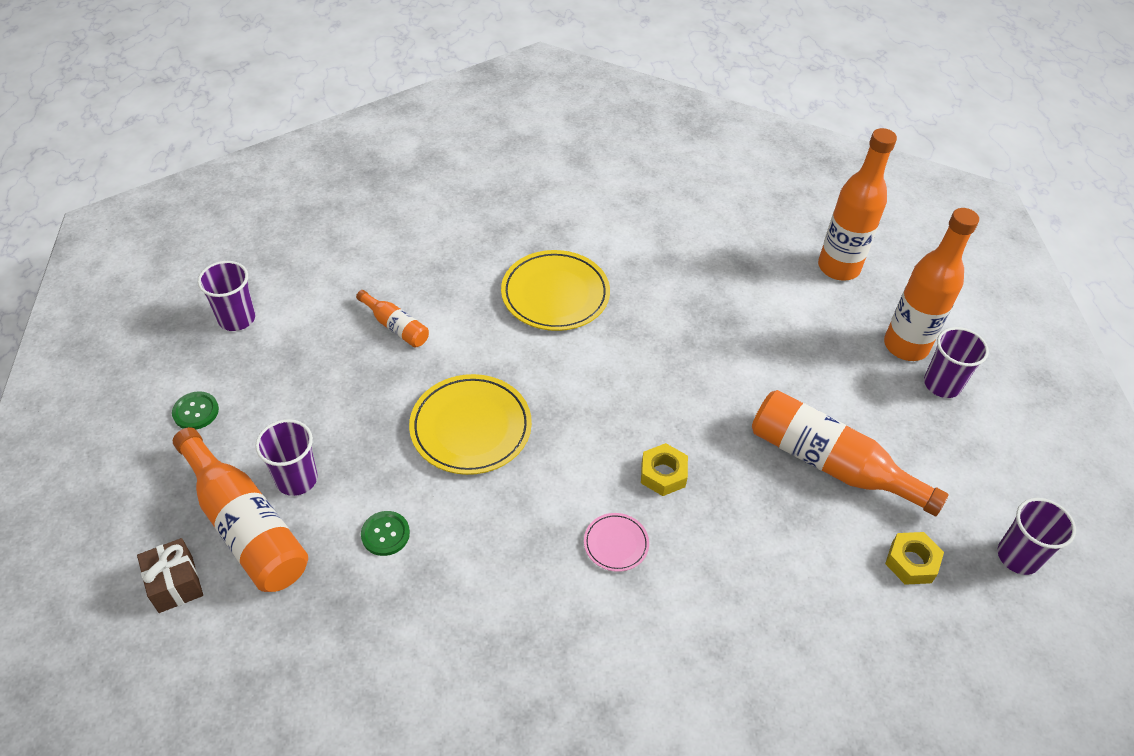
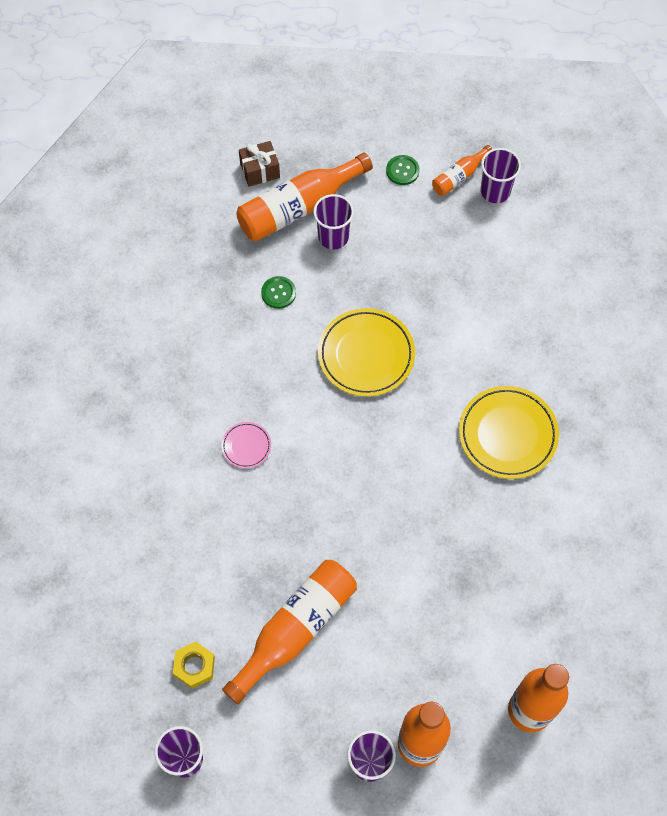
camera: 100 degrees right, 15 degrees up
(396, 326) = (478, 305): orange bottle -> orange bottle (459, 176)
(663, 474) = (303, 491): yellow nut -> none

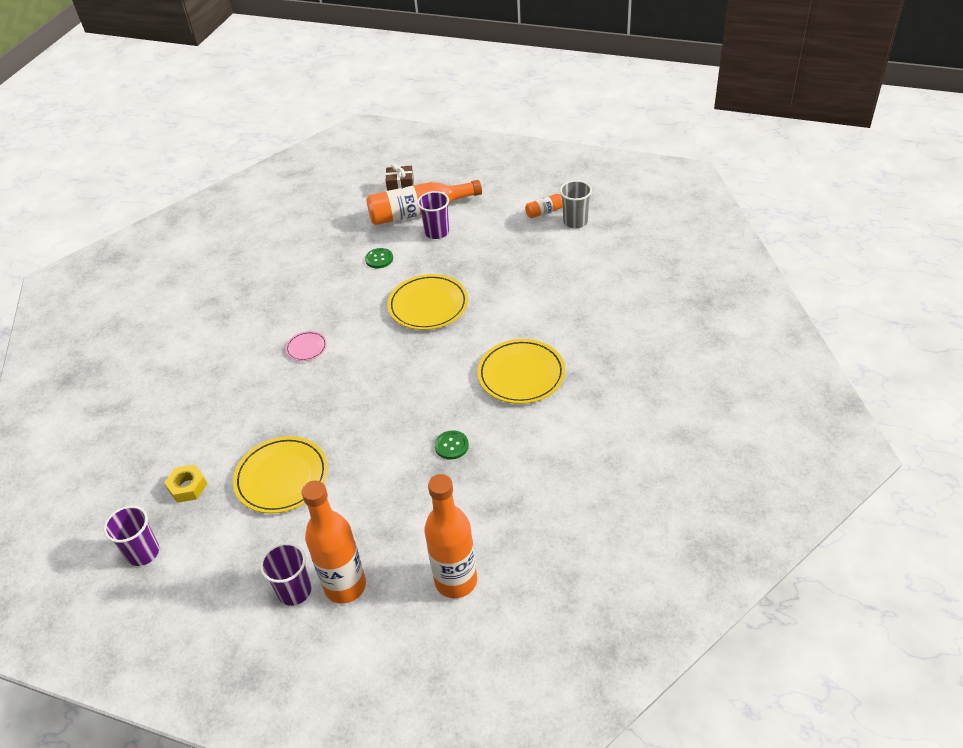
camera: 20 degrees right, 20 degrees down
(295, 630) = (282, 477): orange bottle -> yellow plate
(402, 171) = (507, 201): green button -> green button (451, 446)
(495, 191) = (575, 222): purple cup -> grey cup

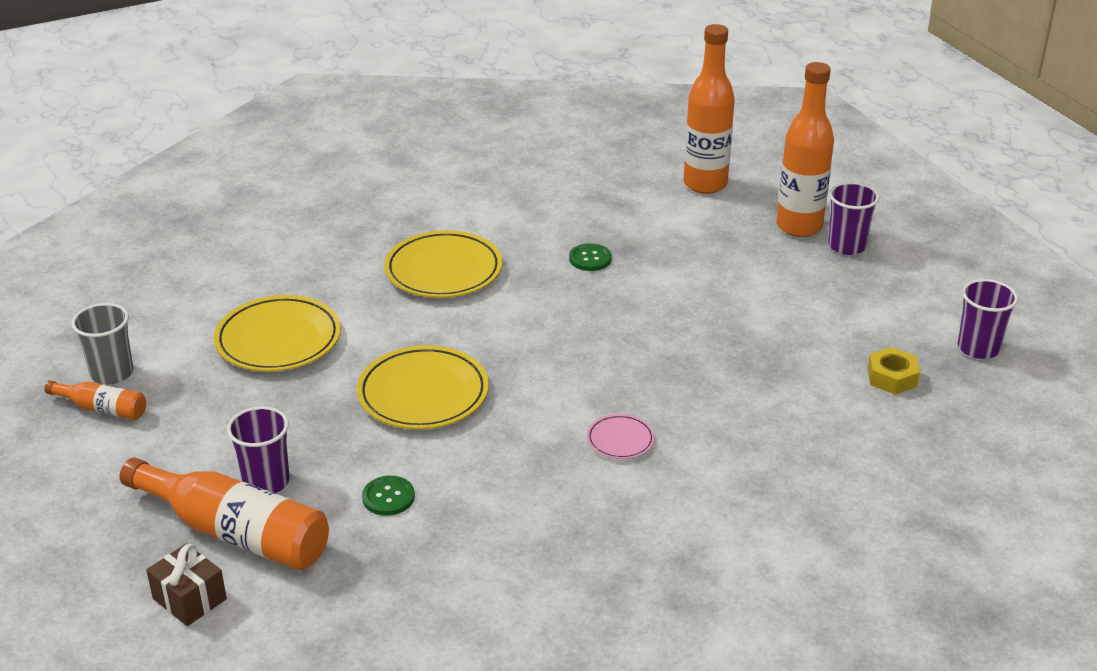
camera: 140 degrees left, 10 degrees down
(282, 477) = (782, 328): yellow plate -> yellow plate (278, 339)

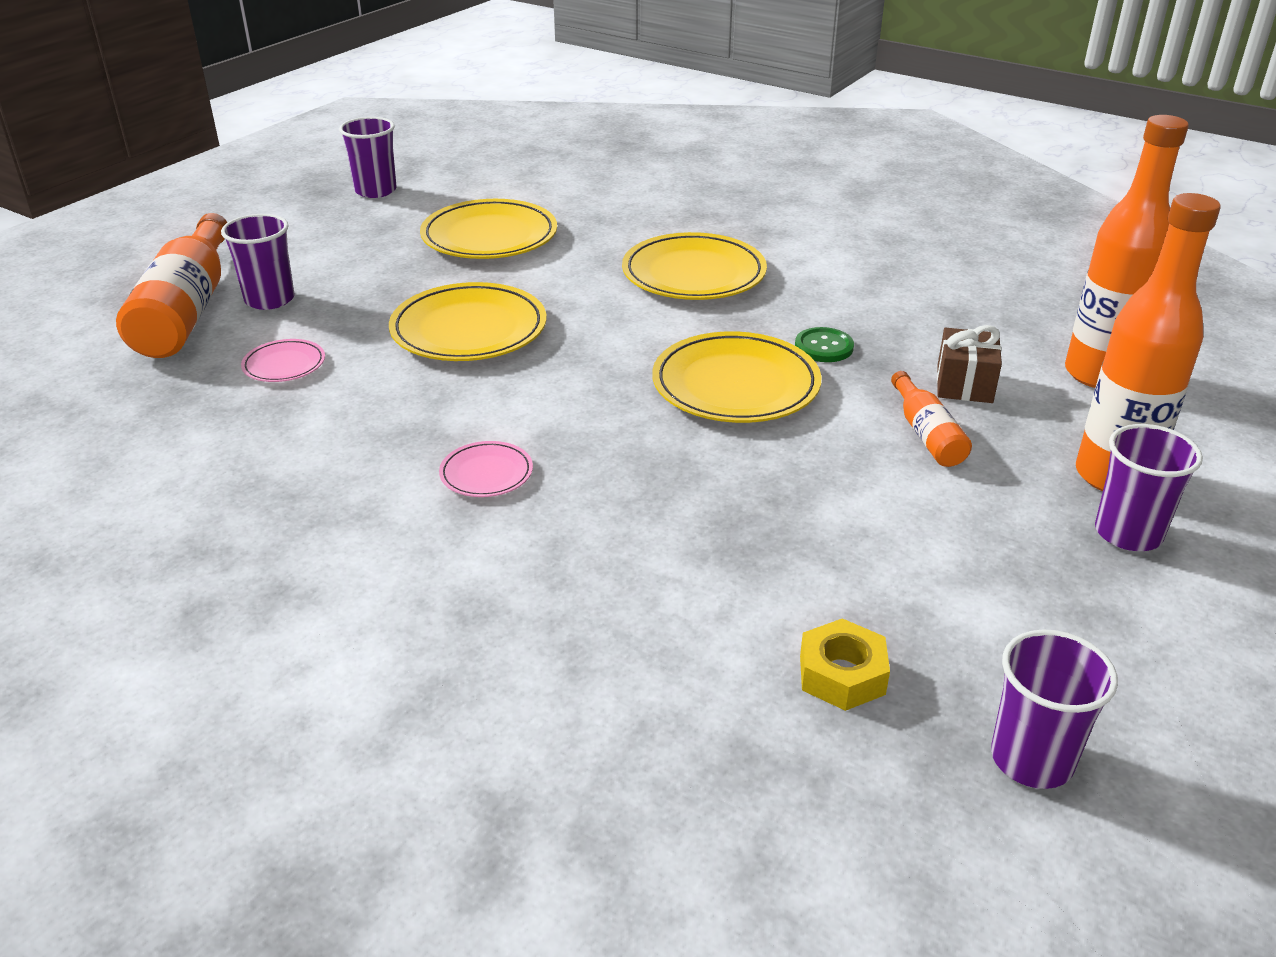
camera: 60 degrees right, 0 degrees up
(102, 408) = (324, 203): orange bottle -> orange bottle (926, 434)
(112, 373) = (375, 191): grey cup -> purple cup
(189, 599) = (85, 320): brown gift -> brown gift (964, 384)
(388, 497) = (284, 365): green button -> pink plate
(604, 308) = (735, 385): none -> yellow plate

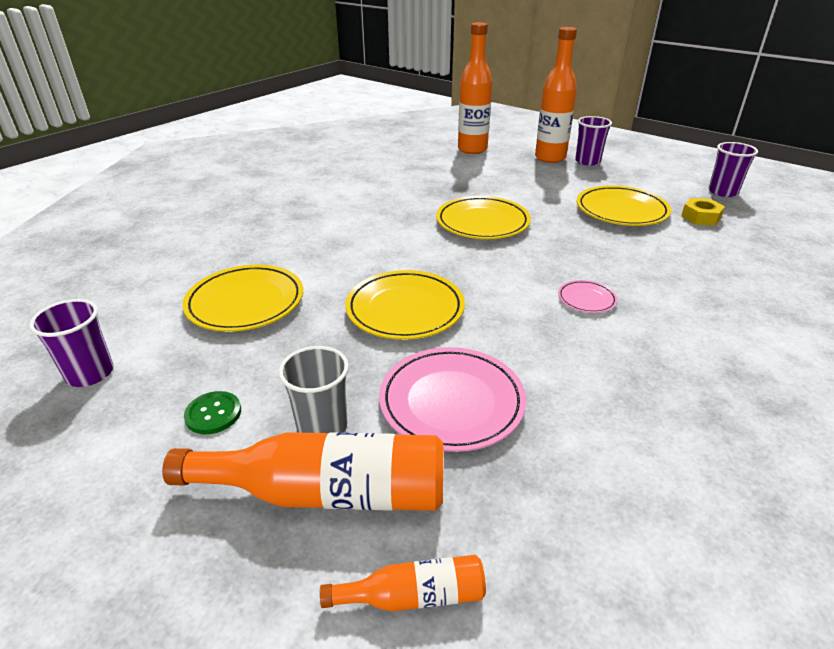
camera: 85 degrees left, 0 degrees up
(269, 299) = (322, 427): purple cup -> grey cup
(284, 365) = (451, 402): pink plate -> pink plate, size x2.01
(693, 274) = (346, 226): yellow plate -> yellow plate (621, 210)
(824, 347) = (443, 198): green button -> green button (213, 414)
(926, 434) = (524, 185): orange bottle -> orange bottle (413, 596)
(964, 384) = (481, 173): brown gift -> none

